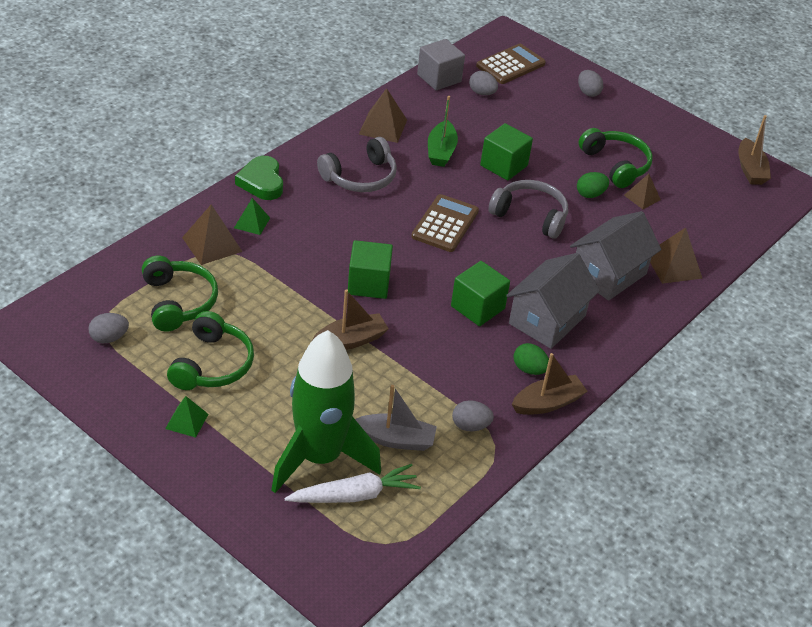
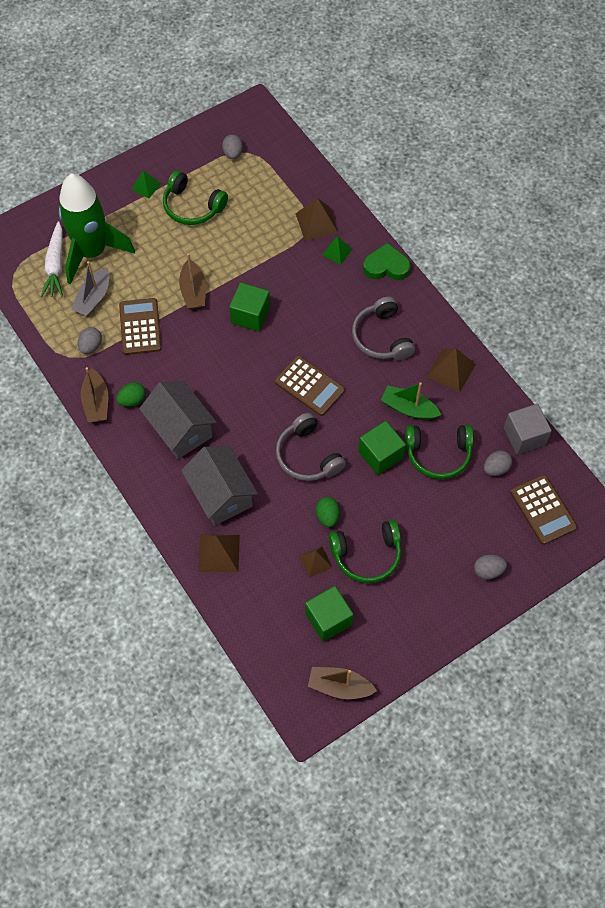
camera: 110 degrees right, 20 degrees up
(178, 302) = (259, 195): green headphones -> green headphones (438, 454)
(422, 382) = (140, 327): none -> brown calculator
(477, 307) = (206, 383): green cube -> green cube (328, 619)
(530, 216) = (307, 456): grey headphones -> grey headphones turned 105 degrees clockwise

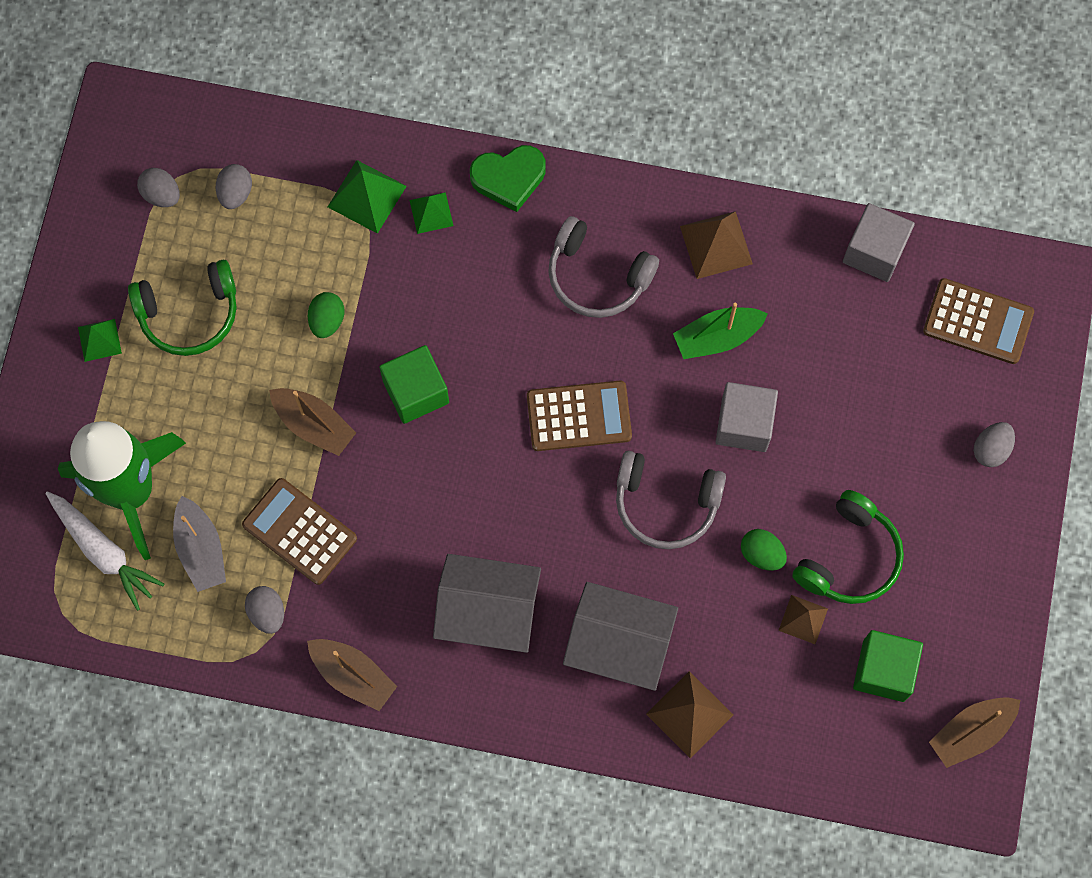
camera: 45 degrees left, 10 degrees up
(132, 400) = (393, 631): green egg -> green egg (327, 320)
(316, 223) = (366, 196): brown pyramid -> green pyramid
(380, 455) = (744, 424): green cube -> grey cube
(386, 266) = (509, 178): green heart -> green heart turned 150 degrees counterclockwise
(438, 454) = (805, 363): green headphones -> none
(496, 468) = (882, 320): grey egg -> grey egg (235, 193)

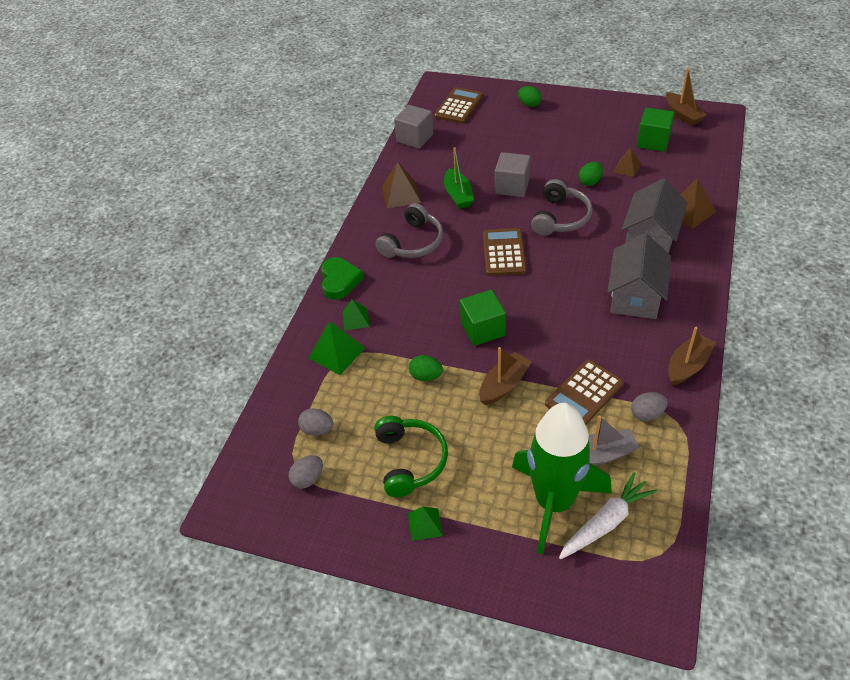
camera: 80 degrees left, 25 degrees down
(849, 557) = (590, 151): green headphones -> none
(991, 449) = (529, 104): grey egg -> green egg

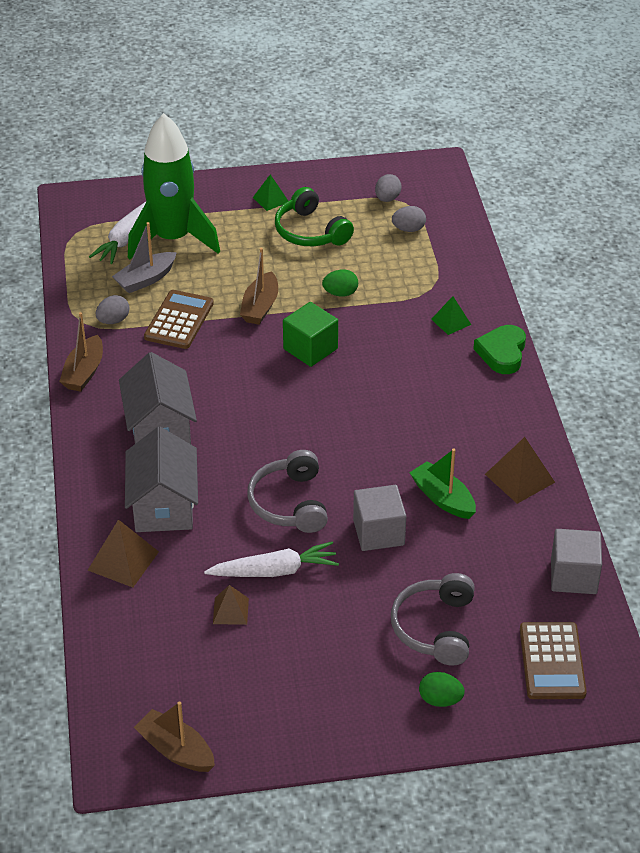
camera: 150 degrees right, 5 degrees down
(336, 353) = (444, 288): green pyramid -> none
(339, 281) = (502, 353): green heart -> green heart turned 45 degrees clockwise
(413, 243) = (453, 418): grey headphones -> grey headphones (435, 628)
(504, 252) = (336, 437): brown calculator -> none
(590, 182) = (274, 571): green egg -> white carrot
(653, 141) = (208, 675): green cube -> none

